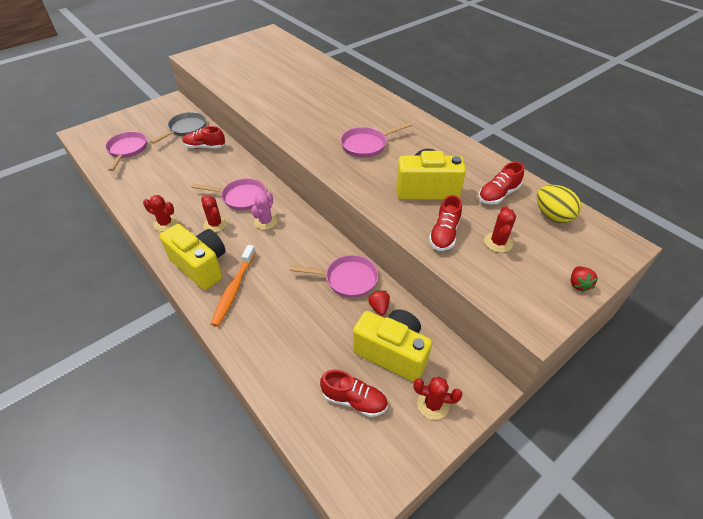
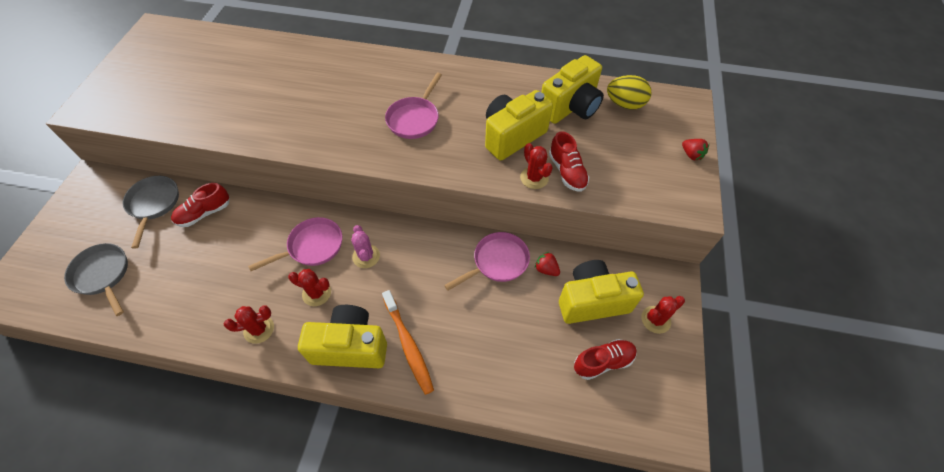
camera: 40 degrees left, 10 degrees up
(127, 150) = (103, 275): pink pan -> grey pan
(498, 195) = (570, 107): red shoe -> yellow camera
(498, 242) = (610, 153): red cactus -> red cactus (534, 178)

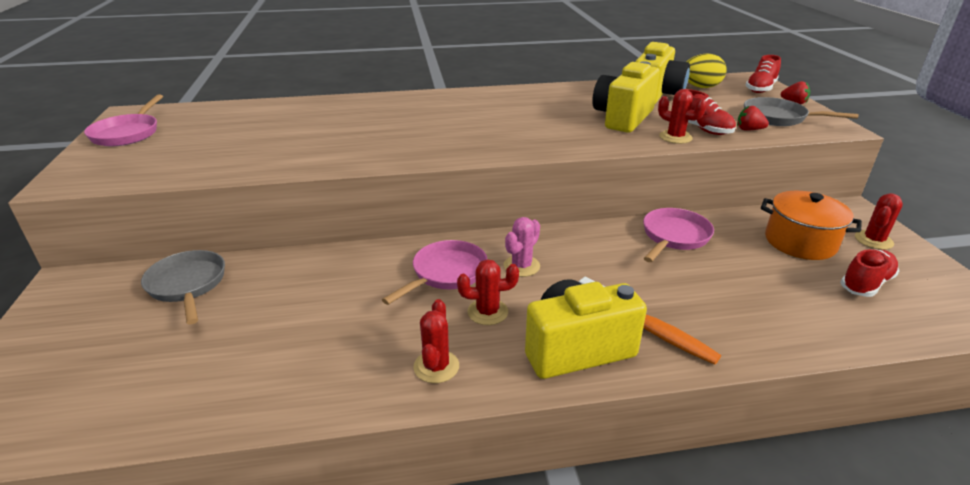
camera: 20 degrees left, 25 degrees down
(103, 275) = (143, 374): grey pan -> grey pan (778, 118)
(204, 213) = (272, 277): red shoe -> red shoe (760, 89)
(259, 329) = (436, 367): red cactus -> red cactus turned 45 degrees counterclockwise
(366, 256) = (521, 266): pink cactus -> pink cactus turned 75 degrees clockwise
(414, 119) = (510, 124): pink pan -> pink pan (127, 133)
(546, 269) = (729, 230): red strawberry -> red strawberry (749, 130)
(592, 301) = (800, 242): yellow camera -> orange pot

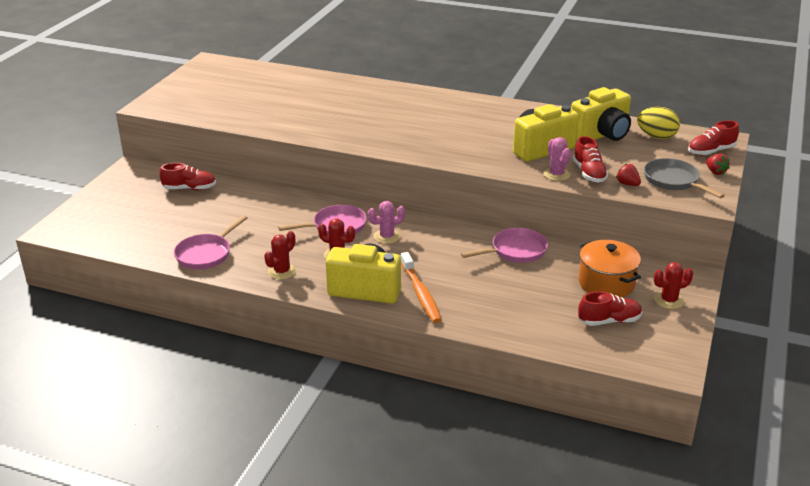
camera: 30 degrees right, 0 degrees up
(127, 133) = (199, 78): pink pan -> pink pan (206, 254)
(188, 285) = (189, 188): grey pan -> red shoe
(675, 137) = (556, 174): red cactus -> pink cactus

